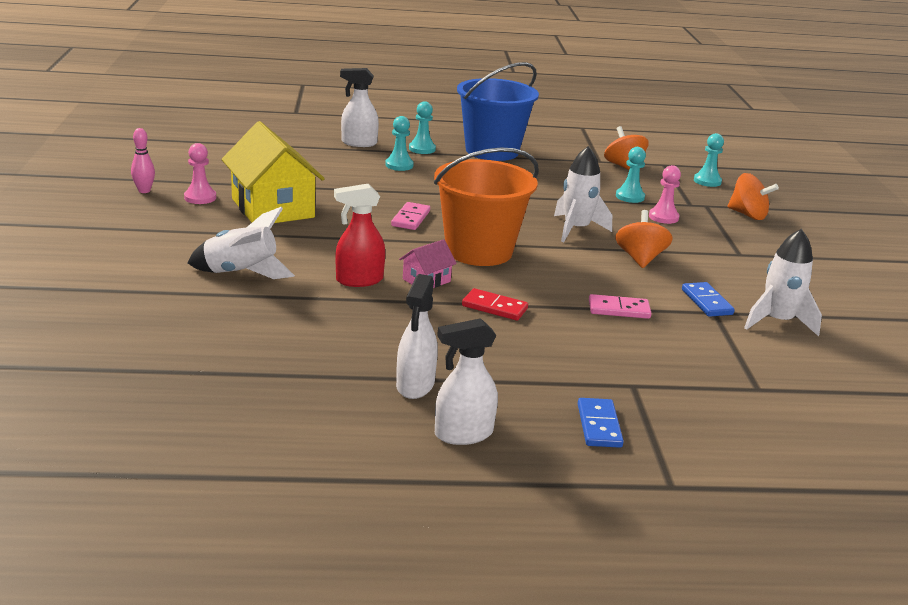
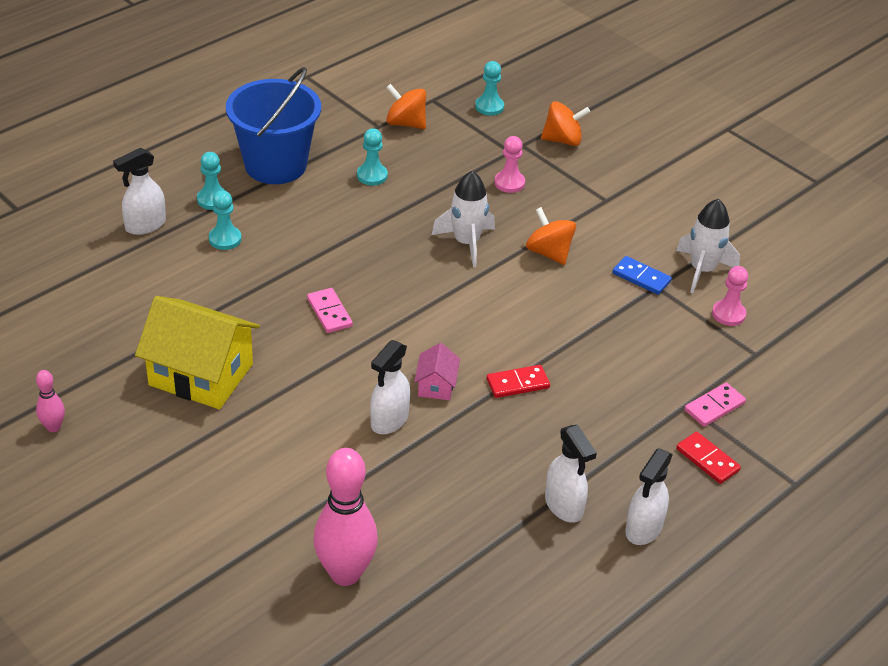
camera: 40 degrees left, 15 degrees up
(183, 333) = (345, 573): none -> pink bowling pin
(200, 197) = (118, 402): pink pawn -> pink pawn (728, 314)
(241, 273) = (292, 475): white rocket -> none
(359, 280) = (389, 420): red spray bottle -> white spray bottle
(479, 251) = (430, 321): orange bucket -> none
(599, 425) = (707, 460): blue domino -> red domino
(619, 309) = (597, 327): pink domino -> pink domino (714, 407)
(630, 197) = (457, 168): turquoise pawn -> turquoise pawn (372, 176)

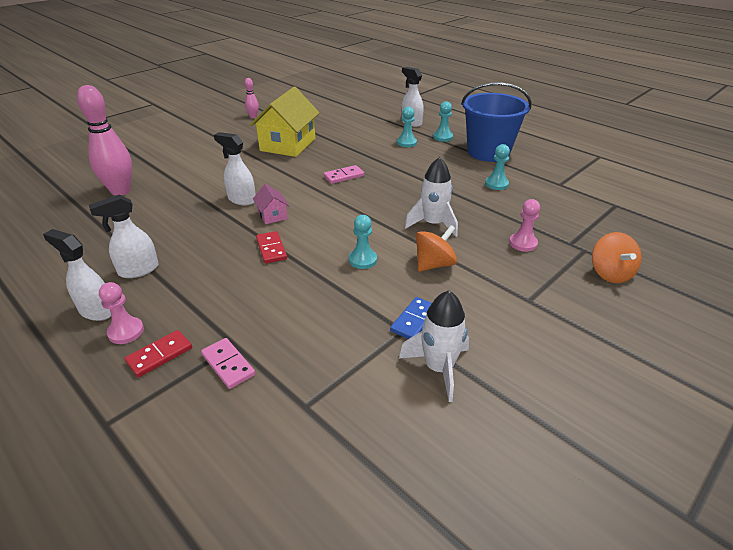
camera: 90 degrees right, 5 degrees down
(406, 123) = (572, 194): orange spinning top -> none
(436, 385) = (272, 215): pink house -> pink house turned 60 degrees clockwise
(489, 107) = (629, 232): turquoise pawn -> turquoise pawn (362, 260)
(728, 314) = (368, 386): pink pawn -> pink pawn (126, 332)

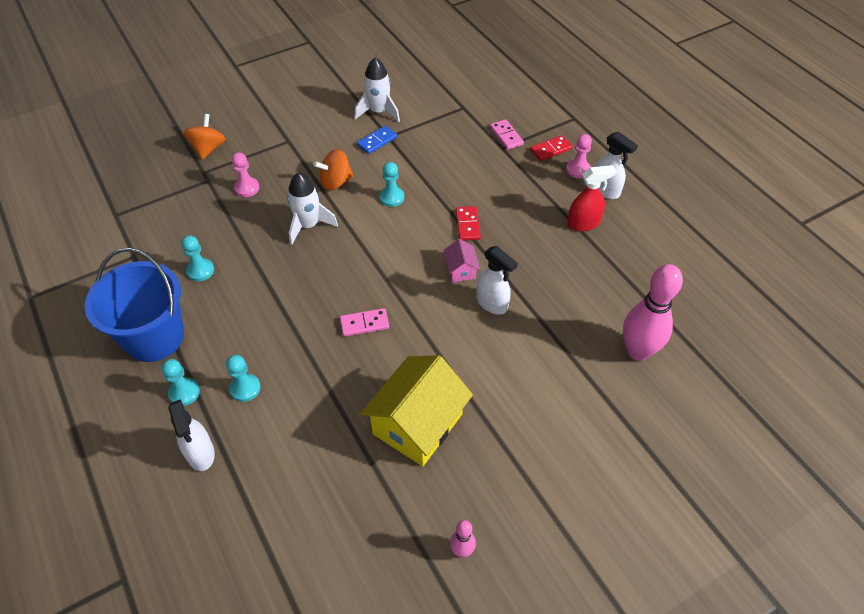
camera: 165 degrees left, 15 degrees up
(138, 270) = (583, 223): white spray bottle -> red spray bottle

